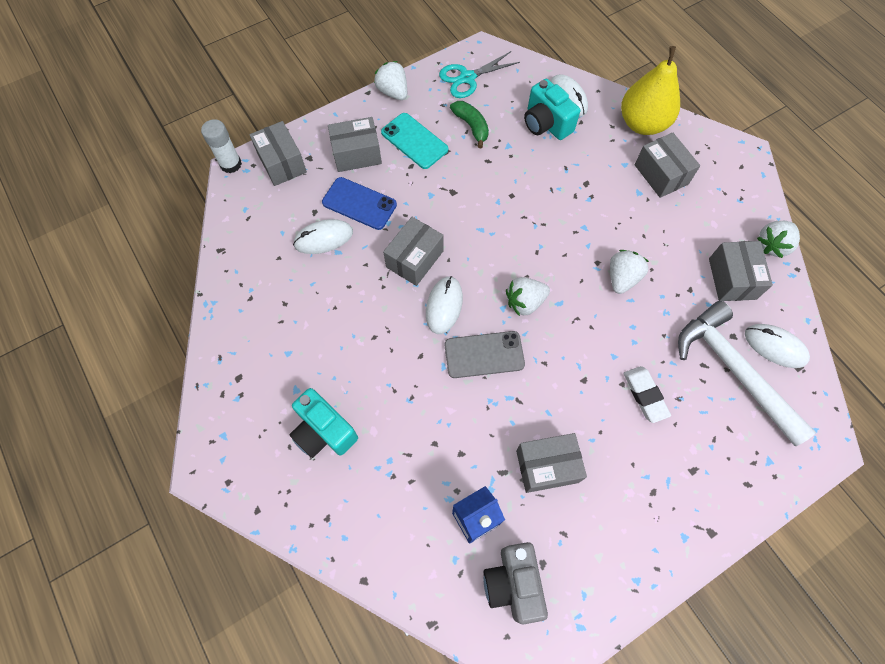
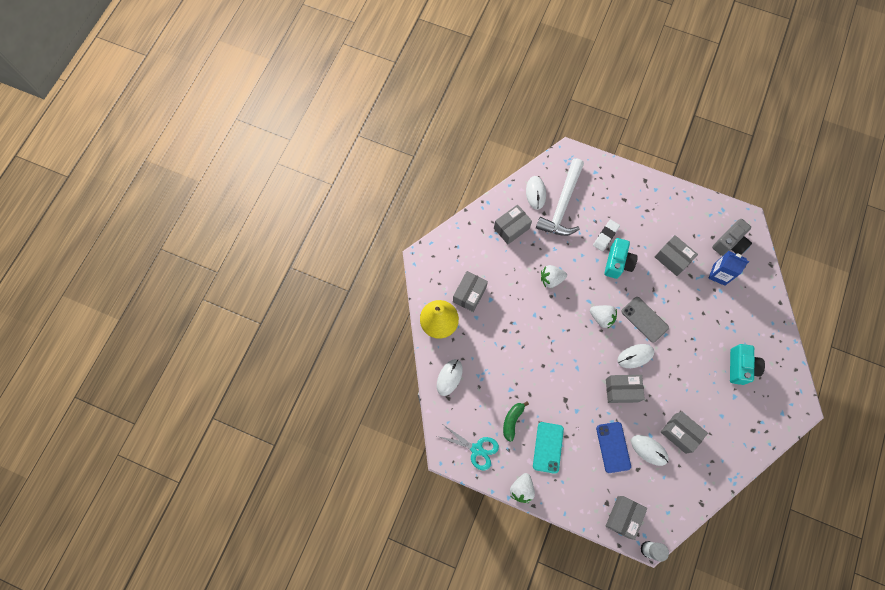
camera: 125 degrees left, 5 degrees up
(357, 154) = (583, 475): grey box -> grey box (680, 433)
(546, 124) = (478, 378): turquoise camera -> turquoise camera (617, 263)
(772, 245) = (476, 218): white strawberry -> none

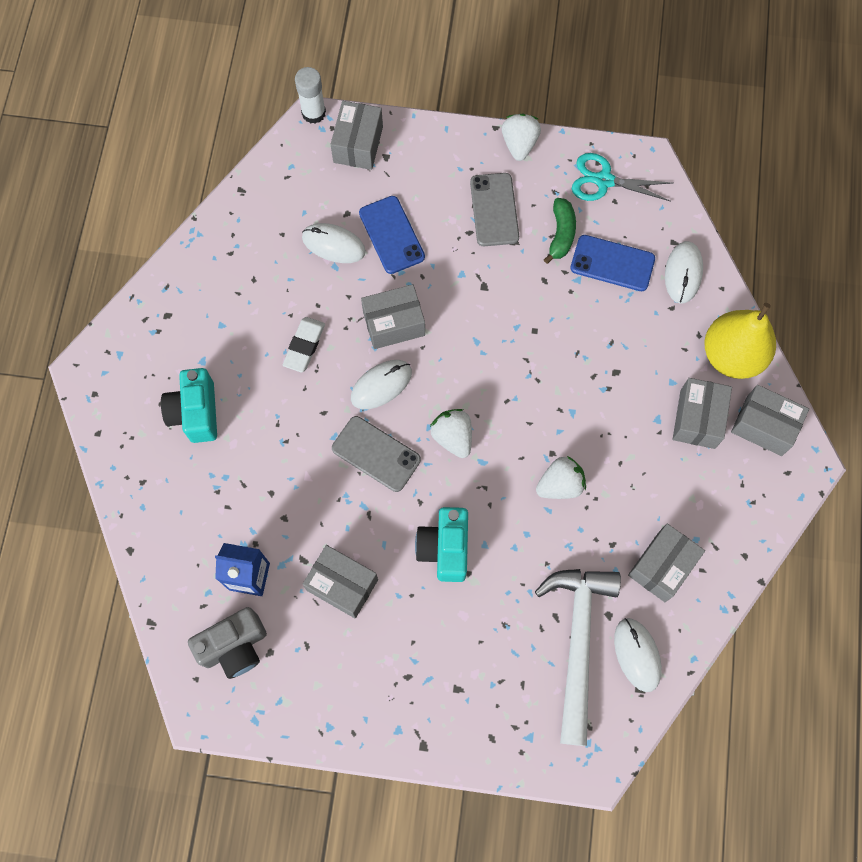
camera: 165 degrees right, 0 degrees up
(488, 394) = (612, 263): none -> blue phone
(548, 447) = (494, 210): turquoise phone -> grey phone
(601, 318) = (453, 437): white strawberry -> white strawberry turned 45 degrees clockwise
(605, 236) = (478, 598): white eraser -> white eraser (304, 346)
(680, 433) = (287, 281): grey box -> grey box (764, 426)
(729, 244) = (235, 646): grey camera -> grey camera turned 150 degrees counterclockwise

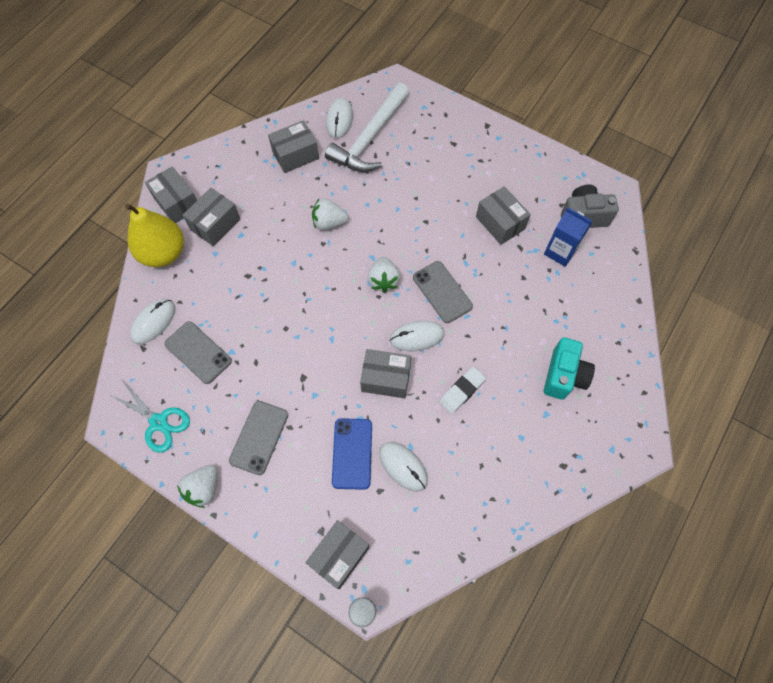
camera: 155 degrees left, 5 degrees down
(445, 548) = (424, 217): turquoise camera -> none
(561, 234) = (220, 393): green banana -> none
(612, 263) = (198, 352): blue phone -> grey phone

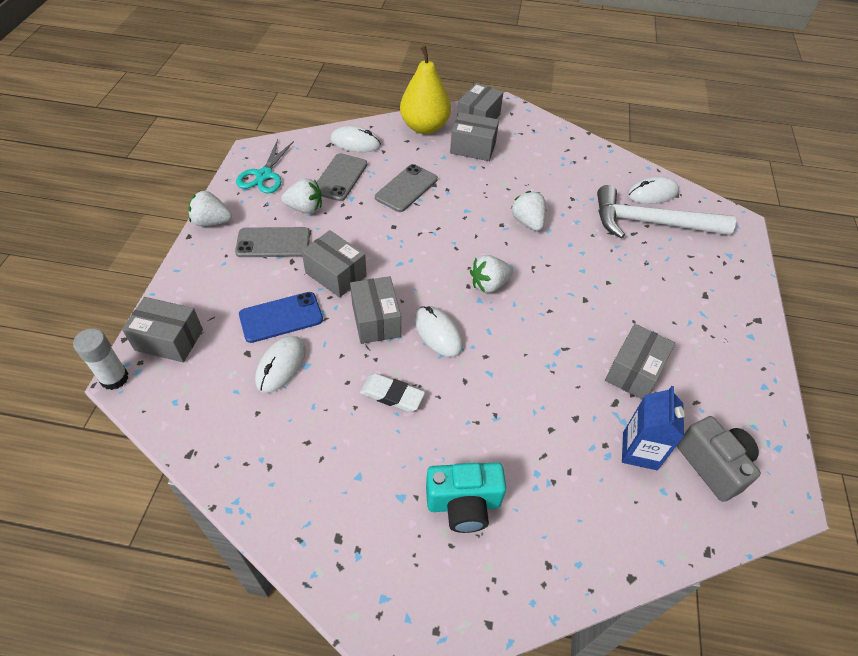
camera: 65 degrees right, 15 degrees down
(226, 396) = (305, 208): none -> white strawberry
(295, 155) = (585, 175): grey box -> grey box (336, 274)
(442, 292) = (506, 340): grey phone -> grey phone (406, 188)

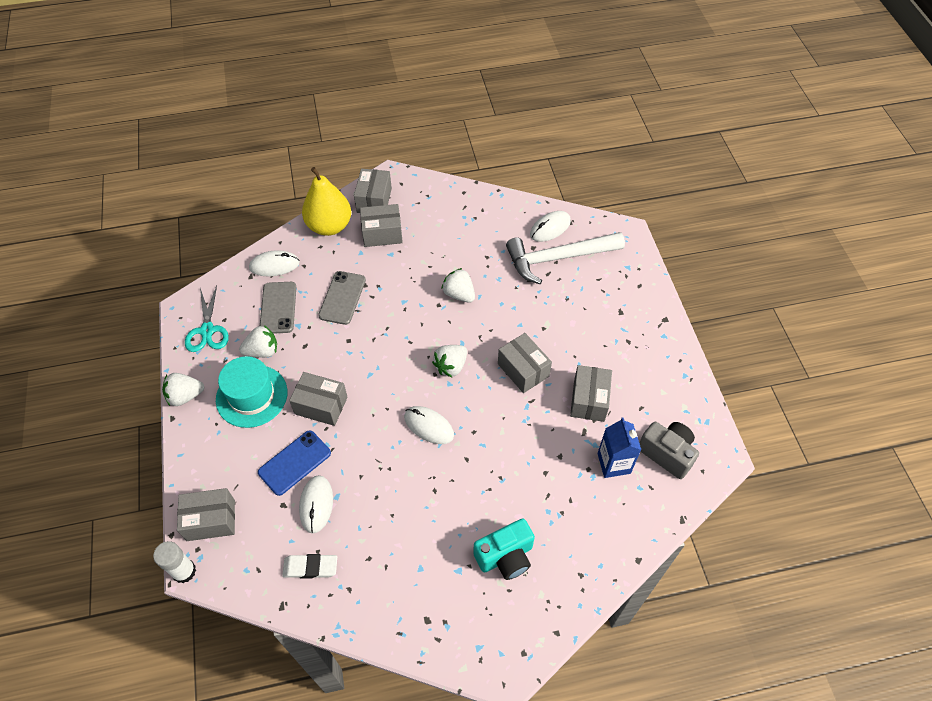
camera: 20 degrees left, 5 degrees up
(273, 243) = (252, 396): grey phone -> turquoise hat
(376, 320) = (374, 434): grey box -> grey box (523, 370)
(392, 395) = (416, 493): white eraser -> white eraser (310, 567)

